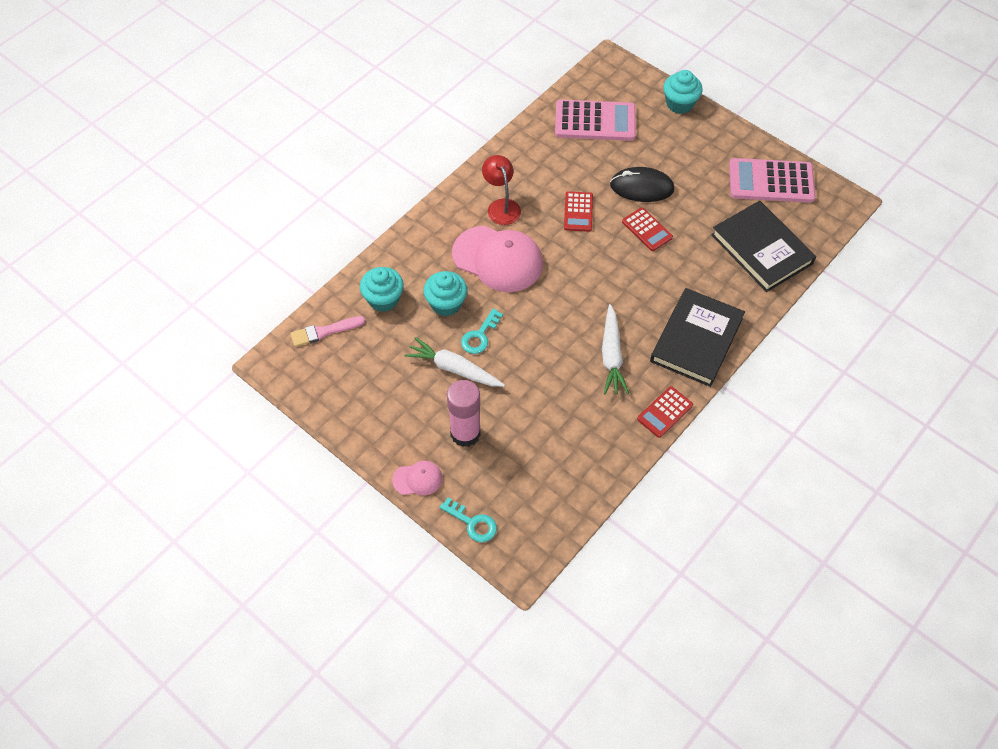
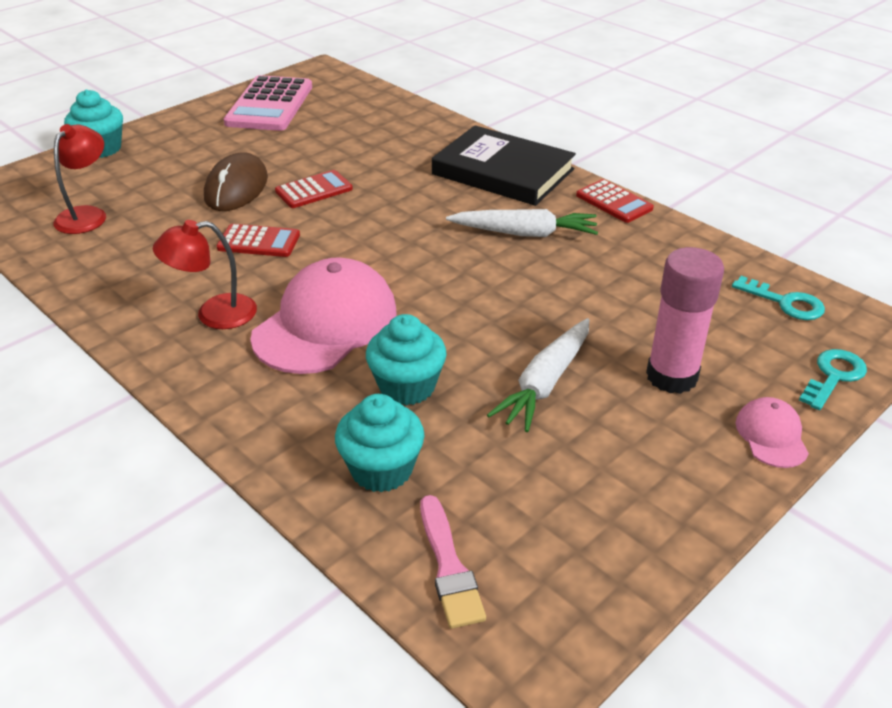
camera: 85 degrees left, 20 degrees down
(480, 336) = (479, 351): turquoise key -> turquoise key (785, 302)
(595, 121) = (87, 215): pink calculator -> red lamp
(641, 187) = (236, 188): black mouse -> brown mouse
(761, 249) = (372, 120): black book -> none

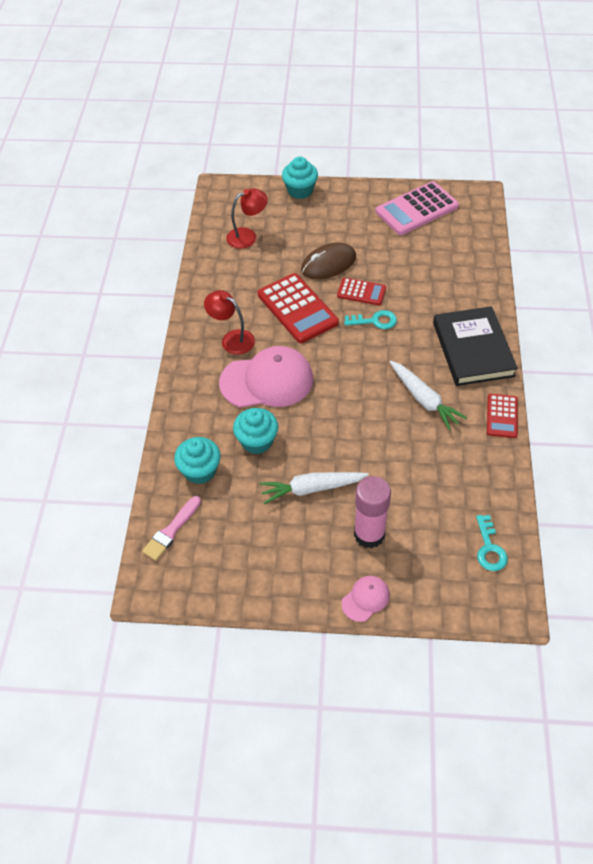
camera: 50 degrees right, 15 degrees up
(258, 242) = (297, 309): red calculator -> red calculator, size x1.78
(833, 376) = (443, 602): turquoise key -> turquoise key (375, 321)

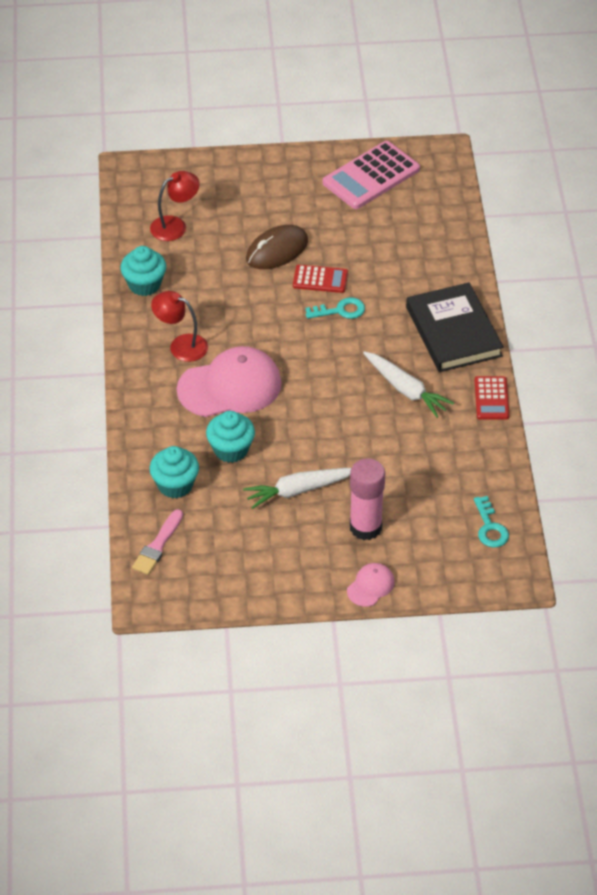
camera: 10 degrees left, 5 degrees down
(297, 309) = (249, 305): red calculator -> none
(300, 190) = (227, 164): turquoise cupcake -> turquoise cupcake (144, 284)

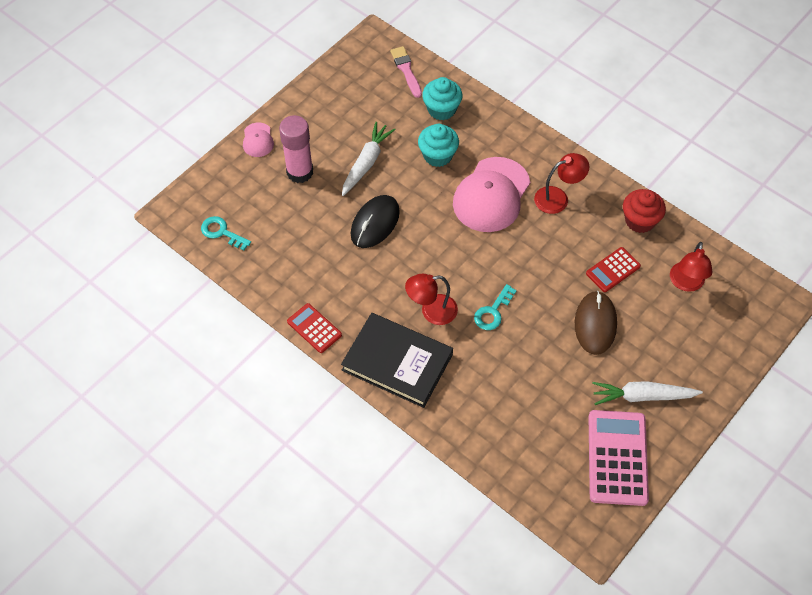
camera: 135 degrees right, 10 degrees up
(144, 284) = (640, 221): turquoise cupcake -> red cupcake
(320, 279) = (537, 325): red calculator -> red calculator (613, 270)
(352, 437) = (375, 223): none -> black mouse
(386, 344) = (431, 311): none -> red lamp
(406, 390) = (379, 287): white carrot -> white carrot (642, 396)

